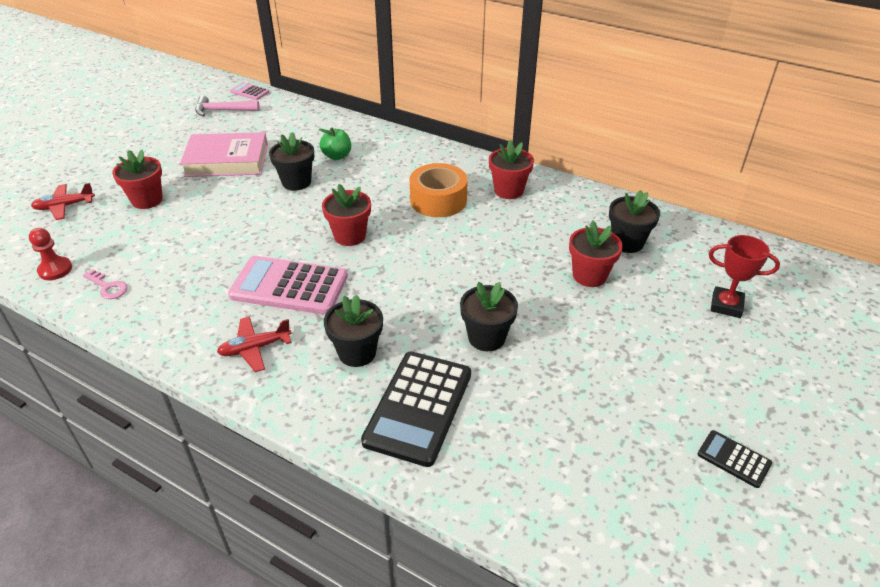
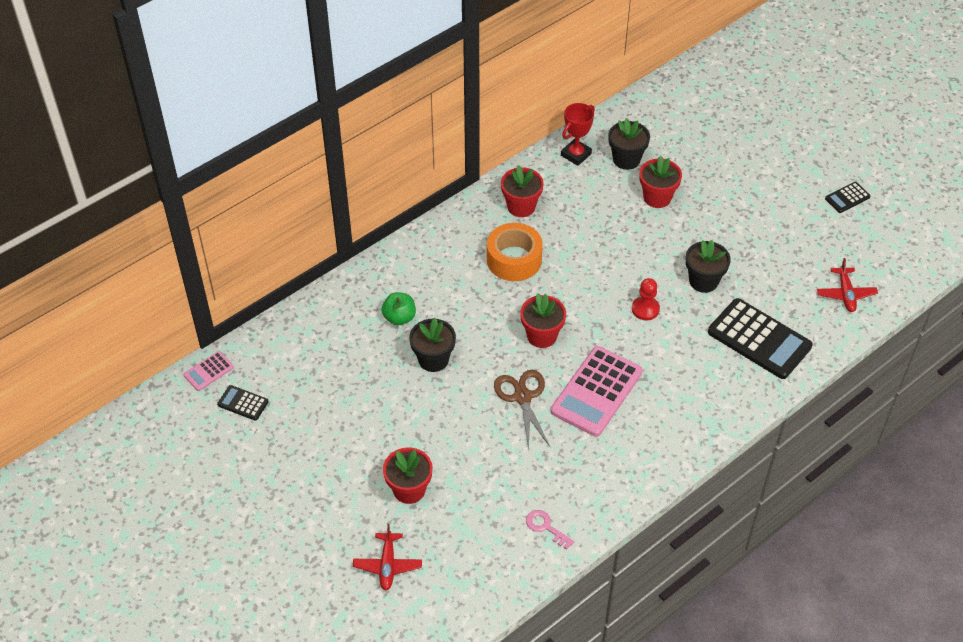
camera: 70 degrees left, 10 degrees up
(55, 270) = (501, 571): red pawn -> red pawn (645, 309)
(108, 287) = (546, 527): pink key -> pink key turned 105 degrees counterclockwise
(223, 110) = (243, 403): pink hammer -> black calculator
(227, 160) = (362, 412): pink book -> none
(255, 348) = (666, 426): red plane -> red plane (845, 294)
(267, 240) = (522, 397): none -> brown scissors
(357, 352) = (693, 362): black flower pot -> none
(726, 305) = (717, 137): red trophy -> red trophy (576, 154)

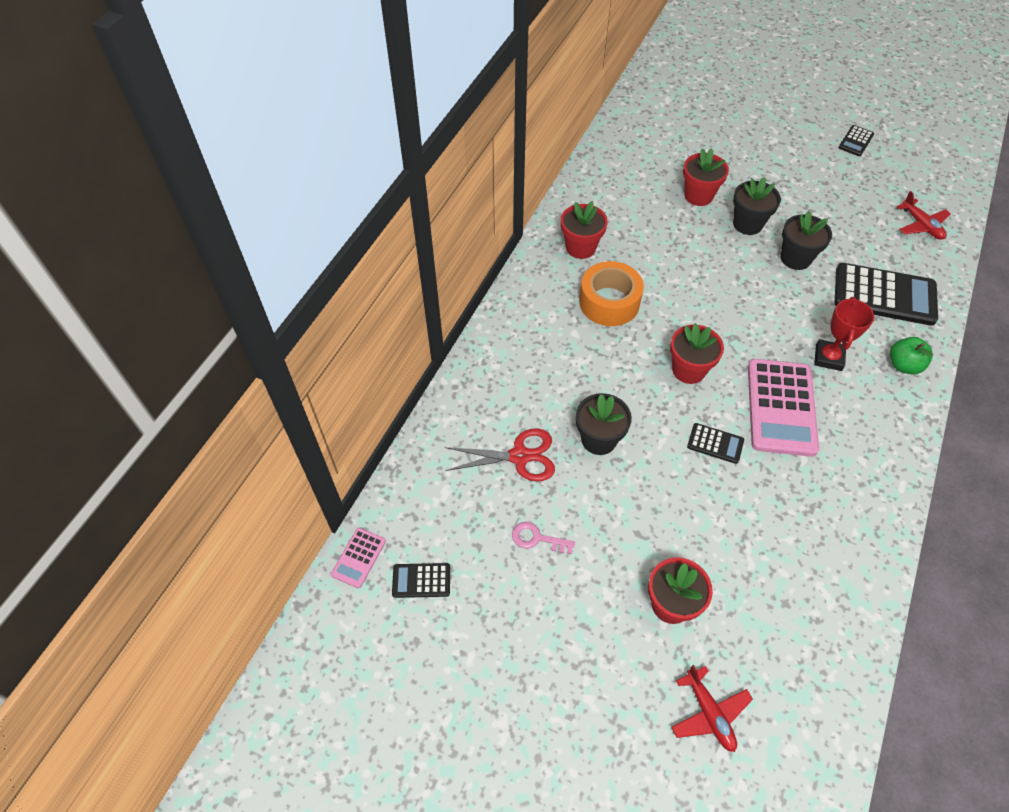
camera: 25 degrees left, 5 degrees up
(365, 348) = (519, 456): none -> red scissors
(399, 317) = (534, 407): green apple -> green apple (903, 365)
(522, 397) = (715, 443): brown scissors -> black calculator
(546, 527) = (839, 582): pink key -> pink key (537, 538)
(576, 154) = (598, 181): red trophy -> red trophy (828, 357)
(626, 159) = (646, 170): black flower pot -> black flower pot (747, 224)
(645, 309) = (764, 305): red pawn -> none

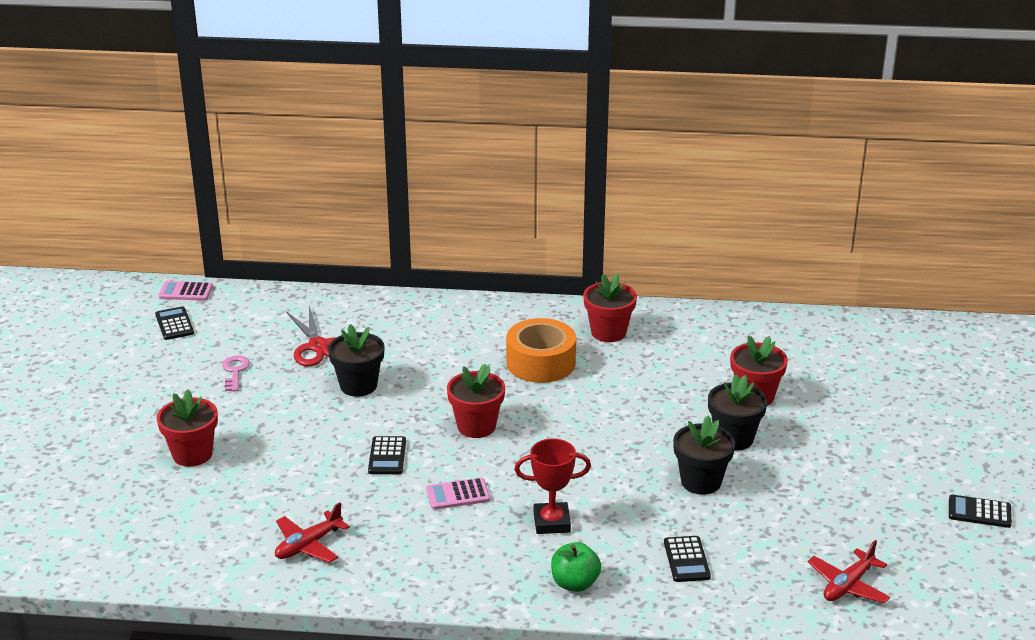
camera: 70 degrees right, 25 degrees down
(709, 713) = (91, 490): red plane -> red plane (308, 545)
(781, 407) = (458, 494): pink calculator -> pink calculator, size x0.47
(884, 295) = (686, 560): black calculator -> black calculator, size x0.47

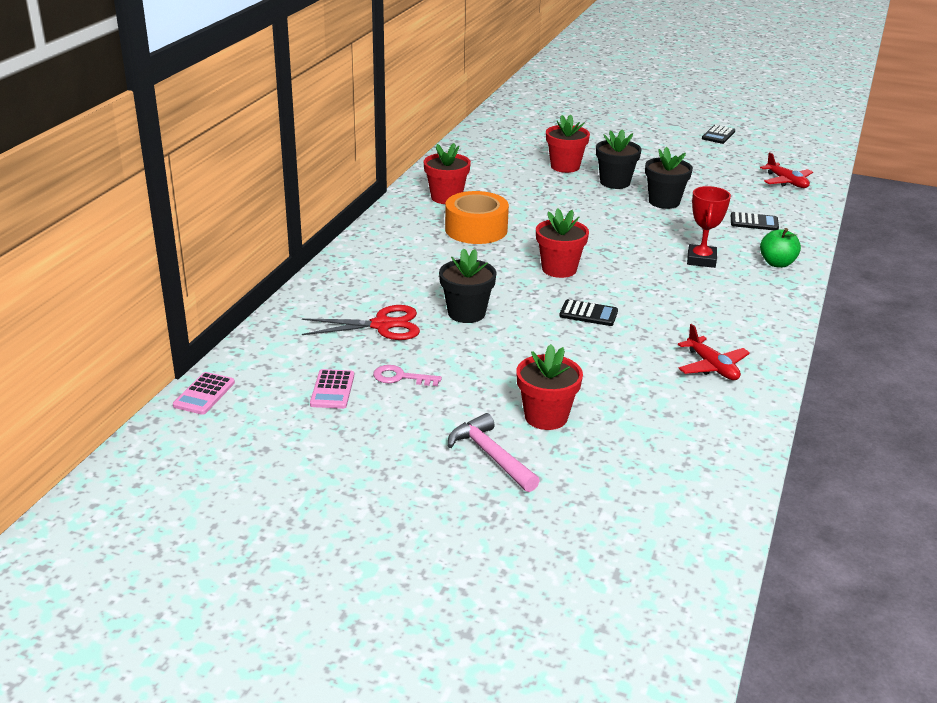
camera: 75 degrees left, 0 degrees up
(128, 434) = (491, 456): none -> pink hammer
(174, 324) = (273, 407): black calculator -> none
(458, 494) = (655, 290): pink calculator -> pink calculator (332, 390)

